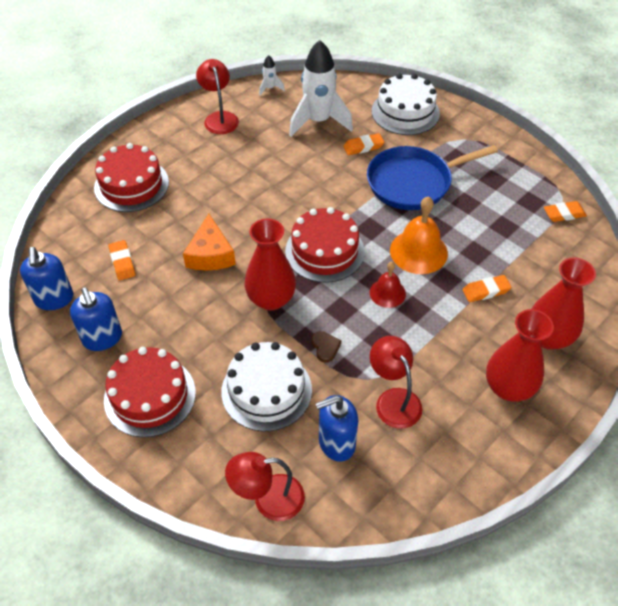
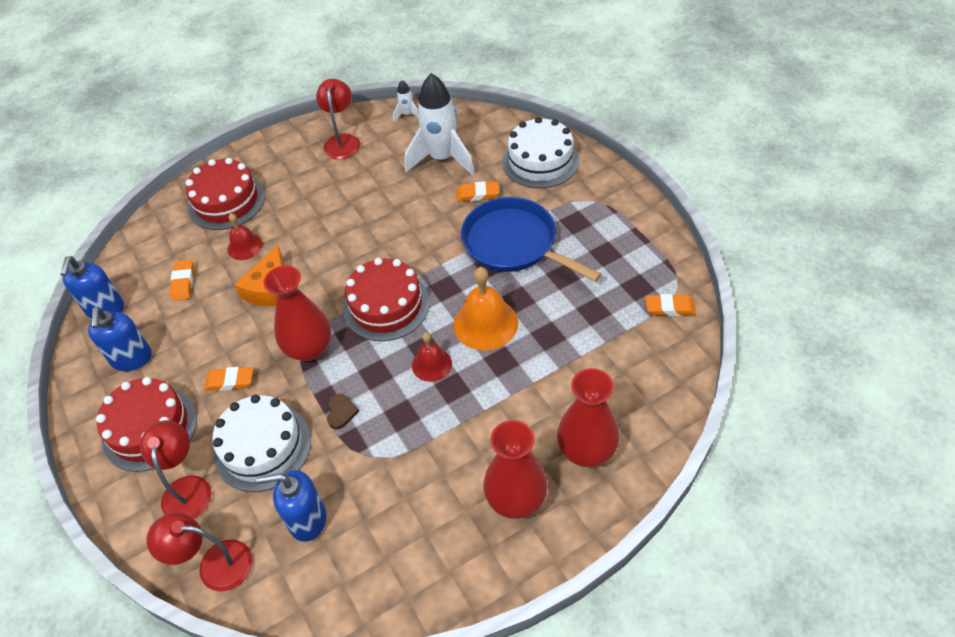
camera: 20 degrees right, 0 degrees up
(168, 221) = (245, 246): none -> red bell
(393, 400) = (386, 485): red lamp -> red lamp (187, 488)
(413, 182) = (513, 243): blue pan -> blue pan turned 45 degrees clockwise
(486, 291) = (540, 382): orange eraser -> orange eraser (230, 381)

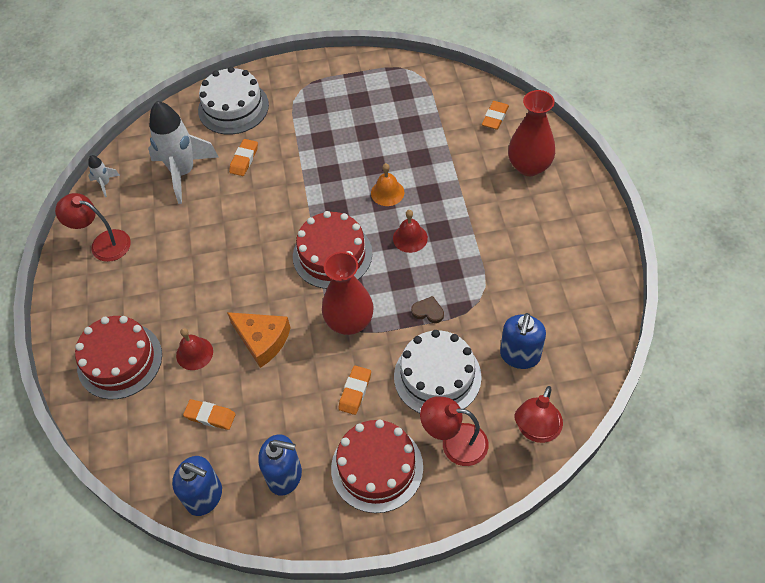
camera: 70 degrees left, 5 degrees up
(485, 323) = (387, 192): orange bell -> orange bell, size x0.60
(513, 243) = (315, 151): blue pan -> none
(516, 499) = (552, 218): red vase -> none
(669, 308) = (430, 81): orange eraser -> orange eraser (495, 117)

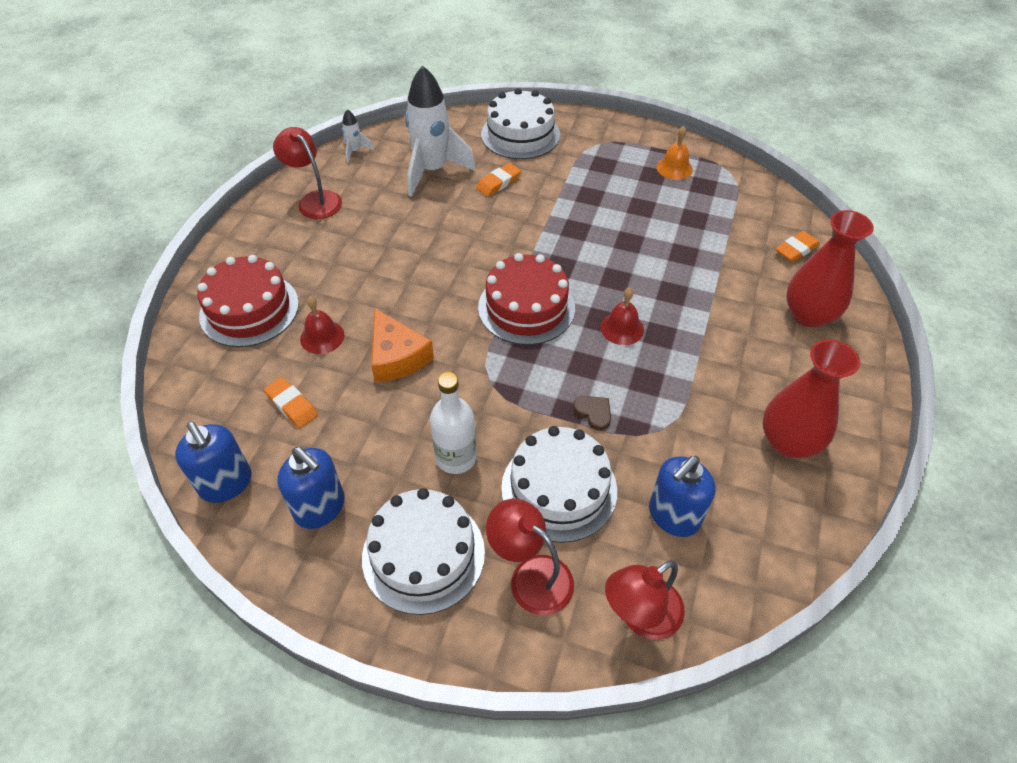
camera: 25 degrees right, 5 degrees down
(349, 322) = (499, 382): red vase -> red vase (788, 442)
(355, 391) = (456, 457): orange eraser -> white bottle
(377, 467) = (423, 554): red cake -> white cake
(387, 192) = (626, 273): orange bell -> orange bell (674, 168)

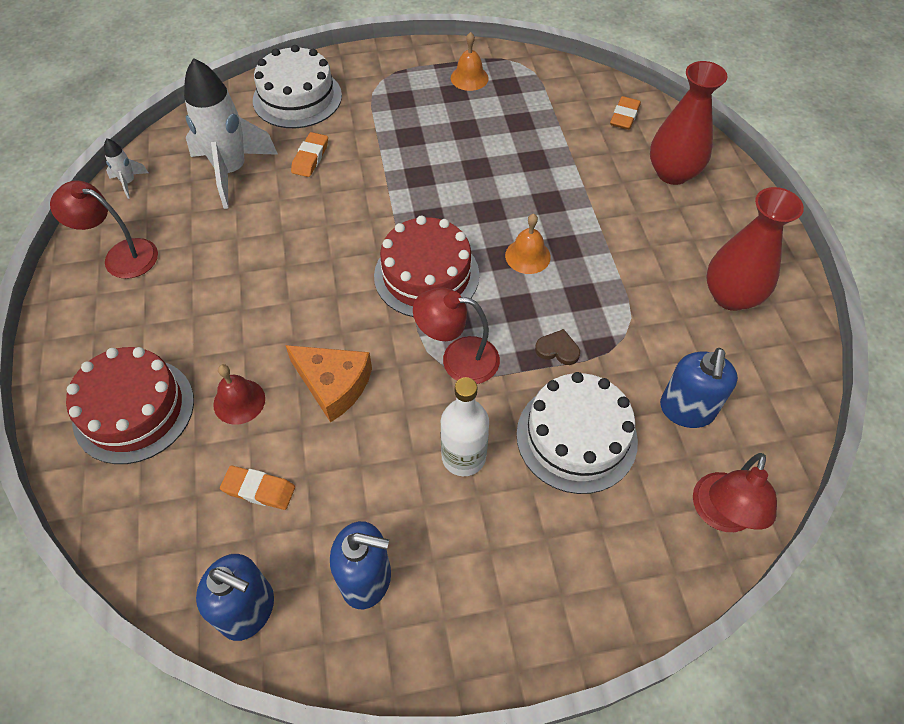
camera: 30 degrees left, 5 degrees up
(423, 554) = (499, 567): white cake -> none
(531, 576) = (608, 532): red lamp -> red lamp (458, 358)
(622, 328) = (527, 256): red bell -> orange bell

